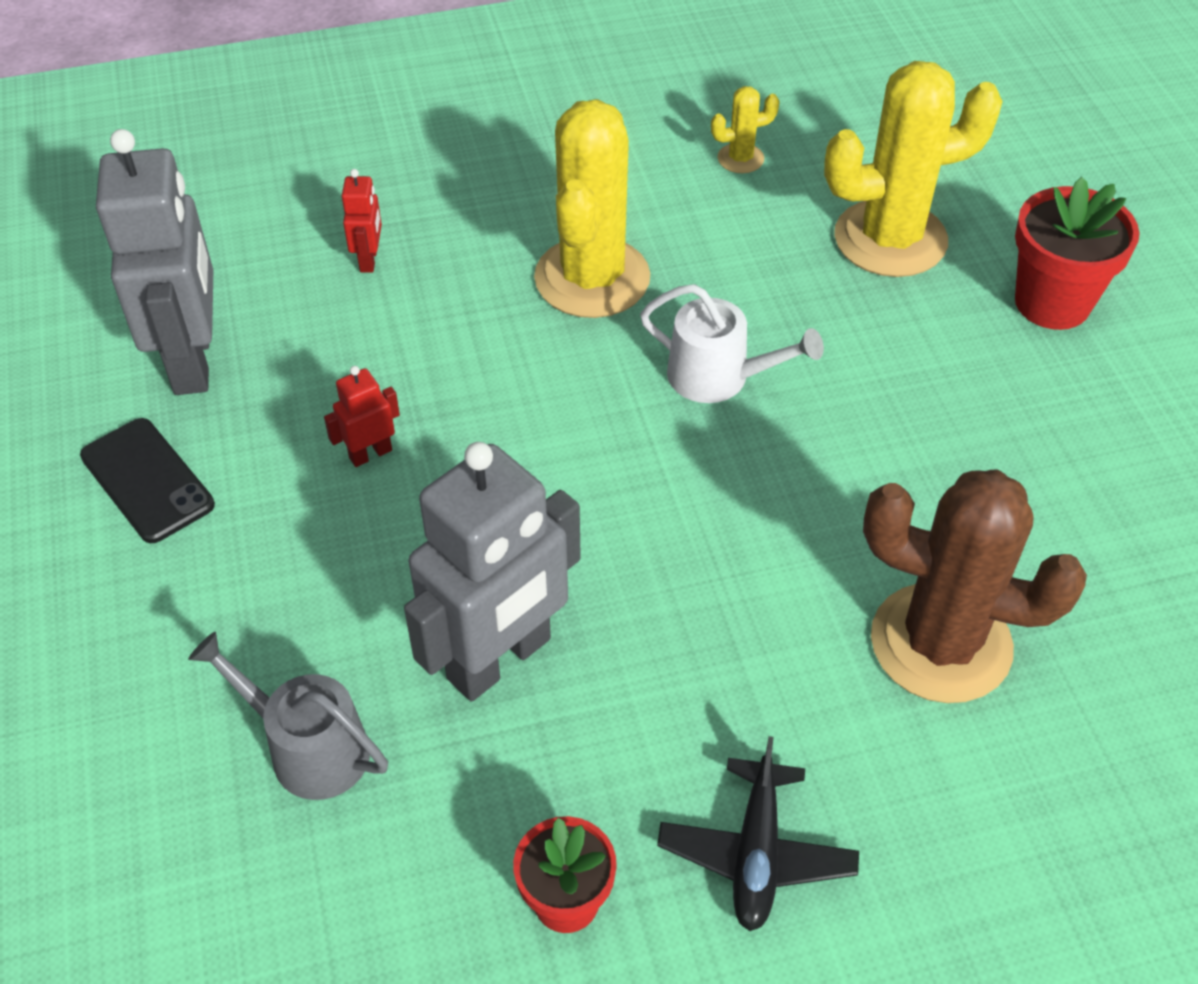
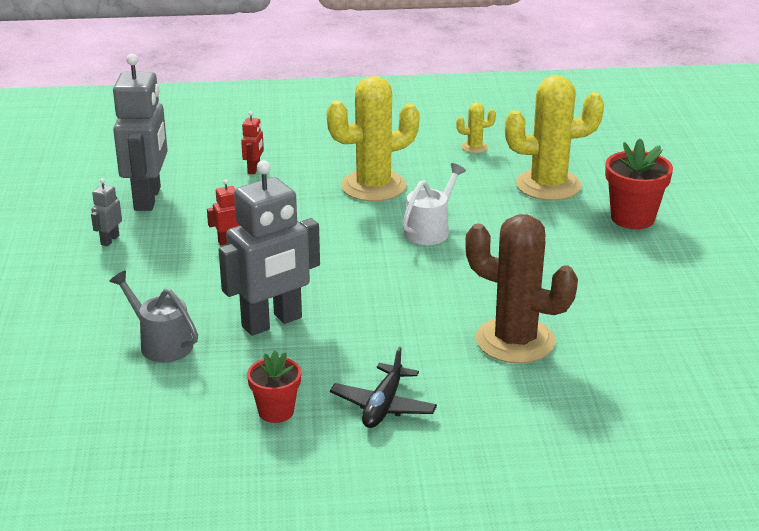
camera: 10 degrees right, 20 degrees down
(147, 481) = (109, 240): black phone -> grey robot
(592, 278) = (373, 186): yellow cactus -> yellow cactus turned 45 degrees clockwise
(719, 377) = (430, 230): white watering can -> white watering can turned 90 degrees counterclockwise

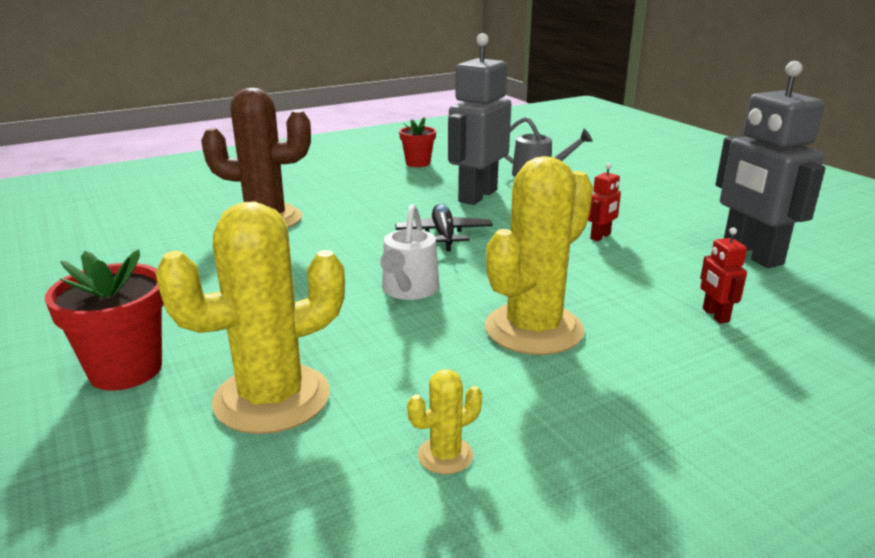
camera: 155 degrees right, 5 degrees down
(109, 240) = (702, 216): grey robot -> none
(383, 406) = (349, 175): black plane -> black plane (444, 235)

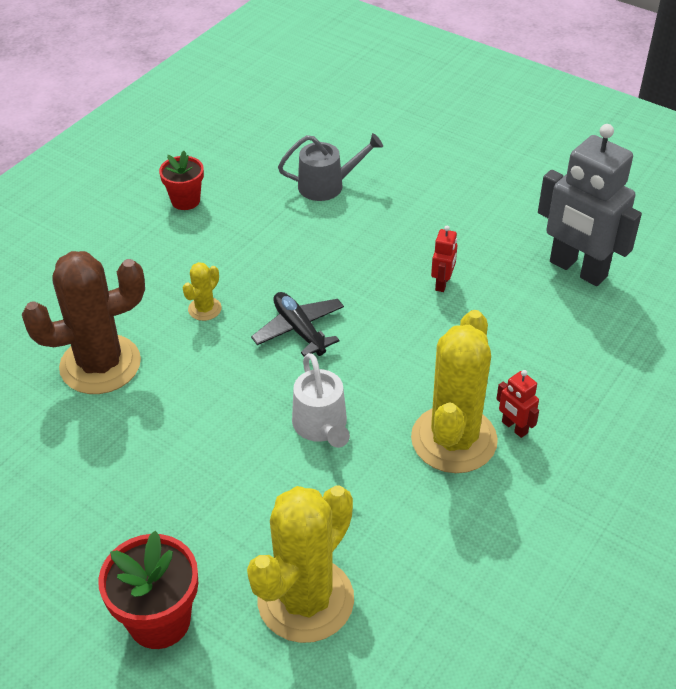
camera: 25 degrees left, 20 degrees up
(445, 455) = (467, 600): yellow cactus -> yellow cactus (205, 309)
(477, 196) = (289, 248): grey robot -> none
(715, 315) = (580, 369): red robot -> red robot (514, 427)

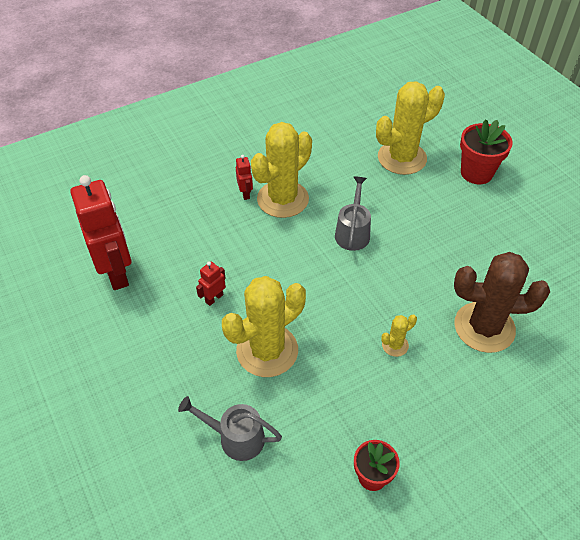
camera: 155 degrees left, 5 degrees up
(299, 330) = (334, 301): black plane -> none
(321, 426) = (352, 232): white watering can -> grey watering can
(345, 256) = (267, 350): none -> yellow cactus
(577, 269) = (117, 272): grey robot -> red robot

